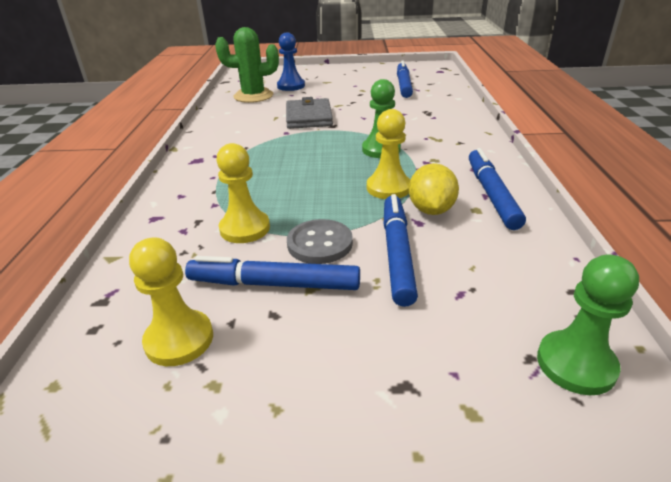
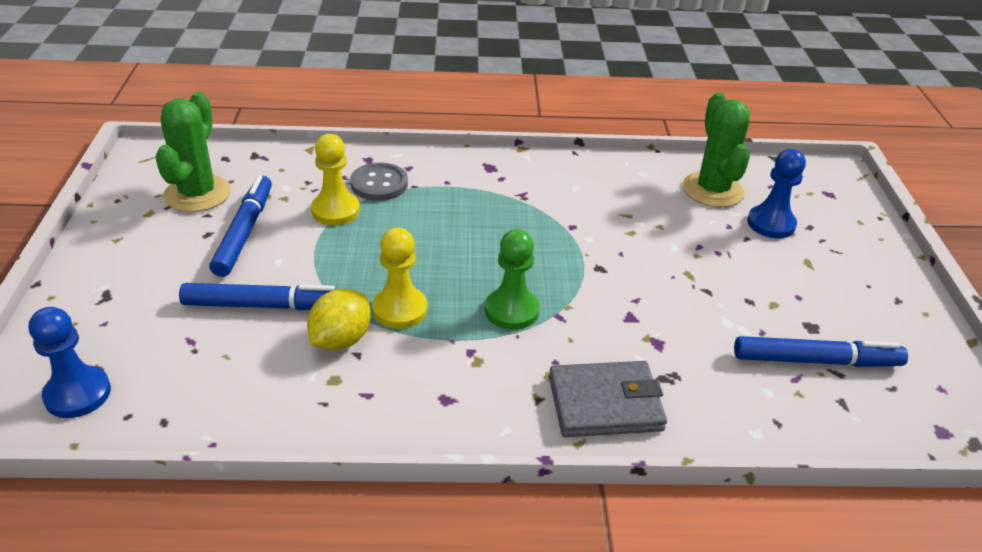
camera: 85 degrees right, 5 degrees up
(179, 339) = (197, 194): yellow pawn -> green cactus
(308, 117) = (629, 245): grey wallet -> grey wallet (605, 403)
(319, 243) = (296, 256): grey button -> grey button (379, 184)
(431, 210) = (341, 339): yellow lemon -> yellow lemon turned 60 degrees counterclockwise
(491, 194) = (367, 400): blue marker -> none
(575, 364) = (78, 394): green pawn -> blue pawn

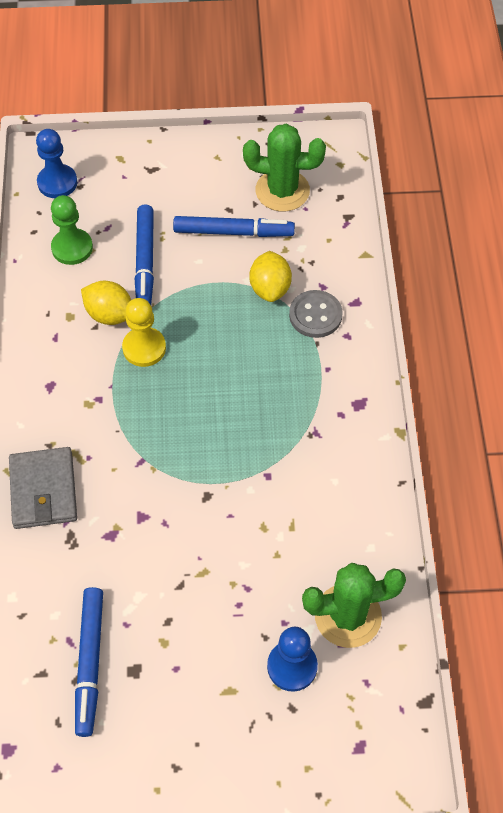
camera: 90 degrees right, 20 degrees up
(335, 210) = (270, 288): yellow pawn -> yellow lemon
(512, 310) = (146, 426): green pawn -> green pawn (72, 248)

